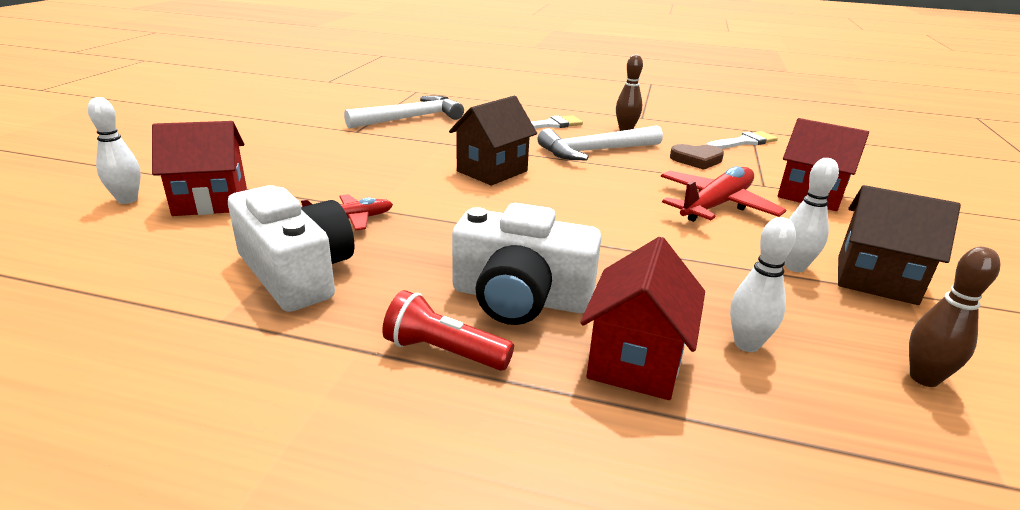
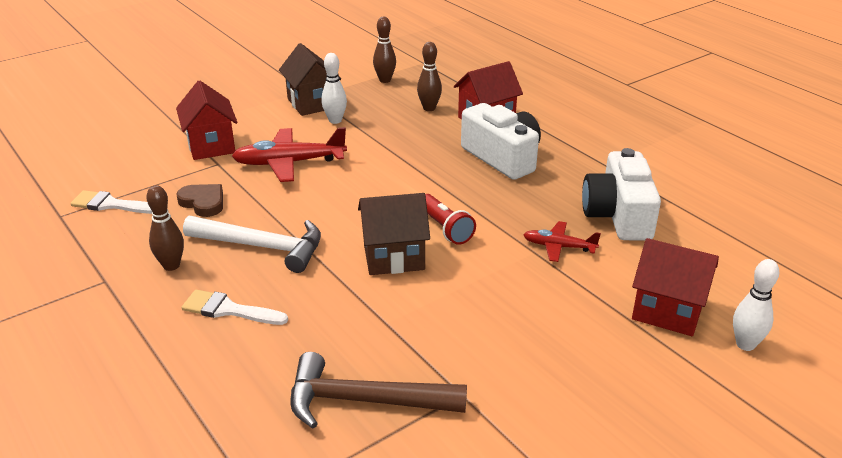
camera: 140 degrees left, 5 degrees up
(410, 118) = (365, 401): white hammer -> brown hammer
(444, 352) = (565, 150): red flashlight -> red flashlight (445, 228)
(746, 344) = (429, 108): white bowling pin -> brown bowling pin

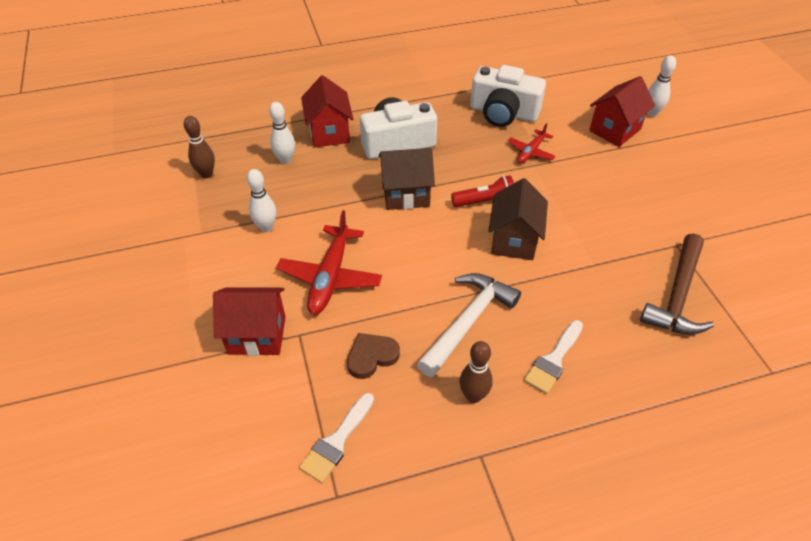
camera: 70 degrees left, 15 degrees up
(312, 103) = (217, 237): brown house -> brown house (406, 195)
(429, 108) = (285, 160): brown bowling pin -> white bowling pin

